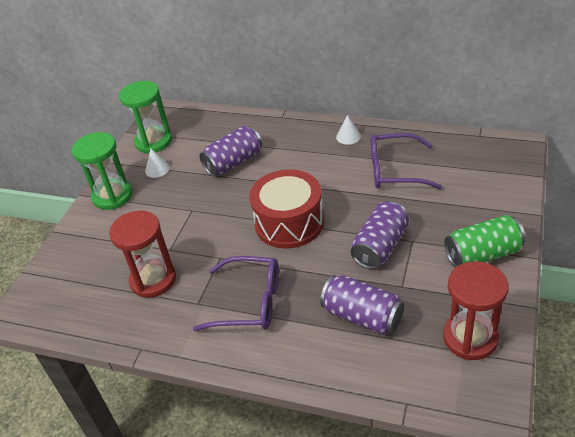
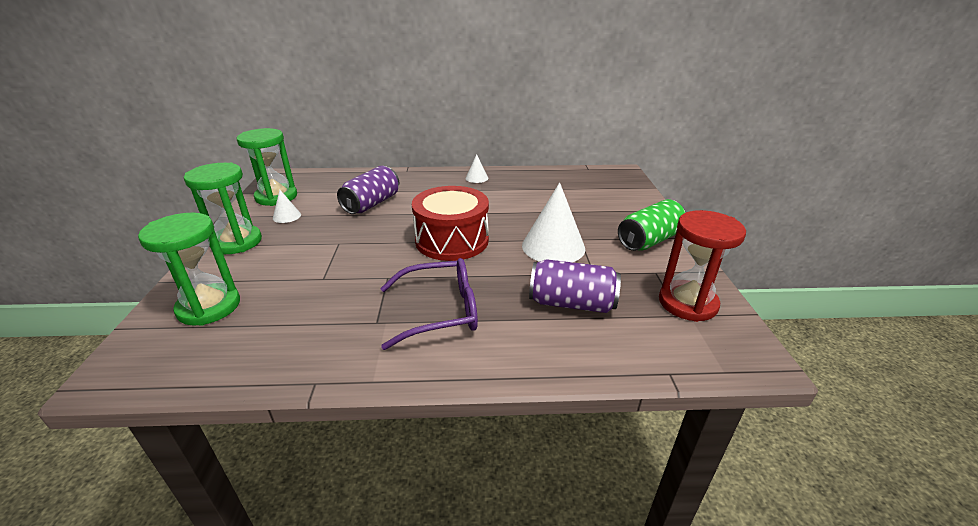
camera: 25 degrees left, 10 degrees down
(83, 264) = (209, 307): none -> green hourglass
(153, 280) = (310, 308): red hourglass -> none
(380, 246) = (553, 246): purple can -> white cone
(394, 170) = (532, 195): purple glasses -> none

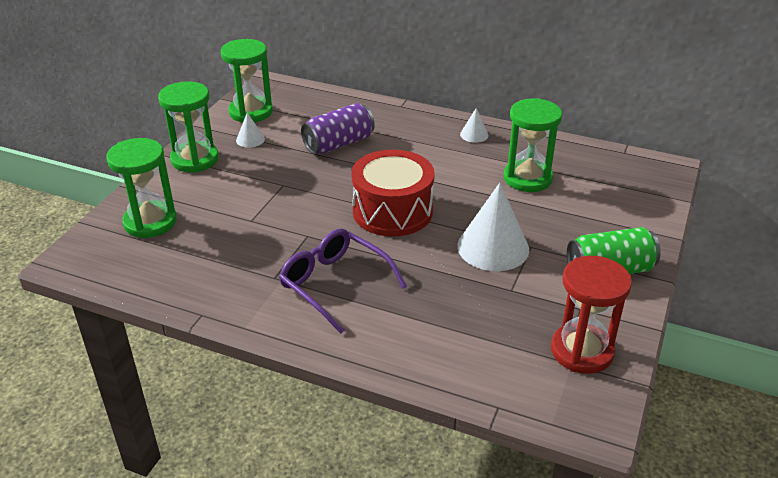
camera: 25 degrees right, 5 degrees up
(440, 311) = (334, 284): purple glasses -> purple glasses turned 150 degrees counterclockwise
(538, 196) = (527, 178): none -> green hourglass
(571, 303) = (461, 314): purple can -> none

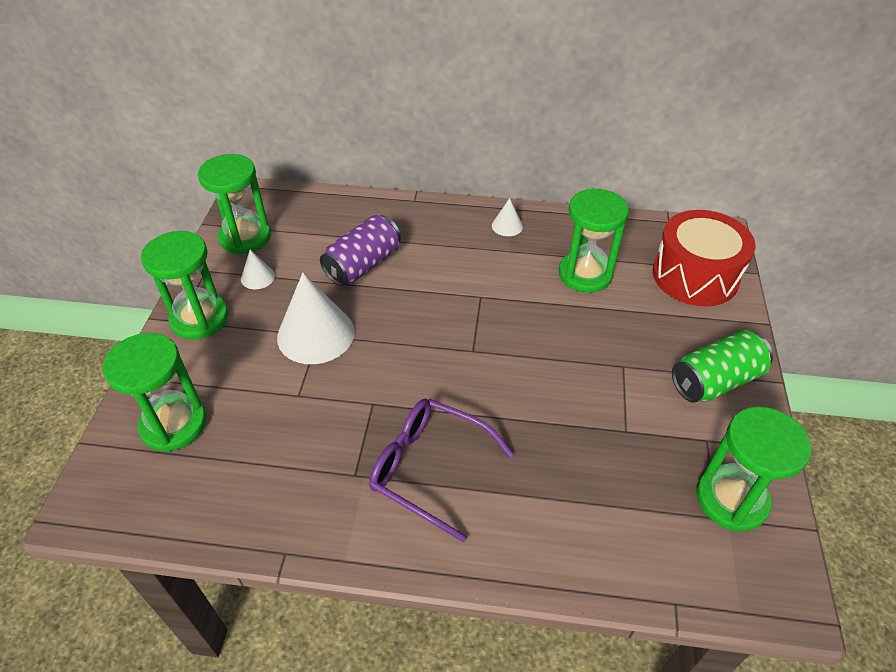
camera: 15 degrees left, 10 degrees up
(392, 211) = (457, 348): red drum -> red drum (695, 275)
(493, 247) = (584, 376): white cone -> white cone (316, 334)
(582, 351) = (731, 499): red hourglass -> green hourglass

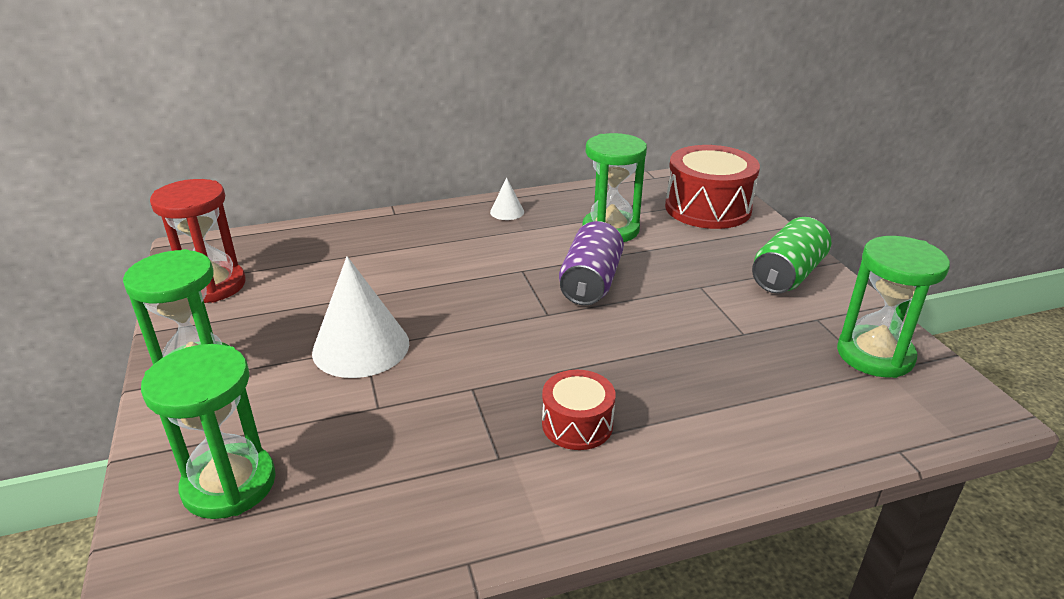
camera: 25 degrees left, 15 degrees down
(245, 237) = (212, 286): green hourglass -> red hourglass
(257, 277) = (252, 316): white cone -> none
(363, 265) = (375, 276): purple can -> purple can (590, 283)
(429, 468) = (577, 424): purple glasses -> red drum

